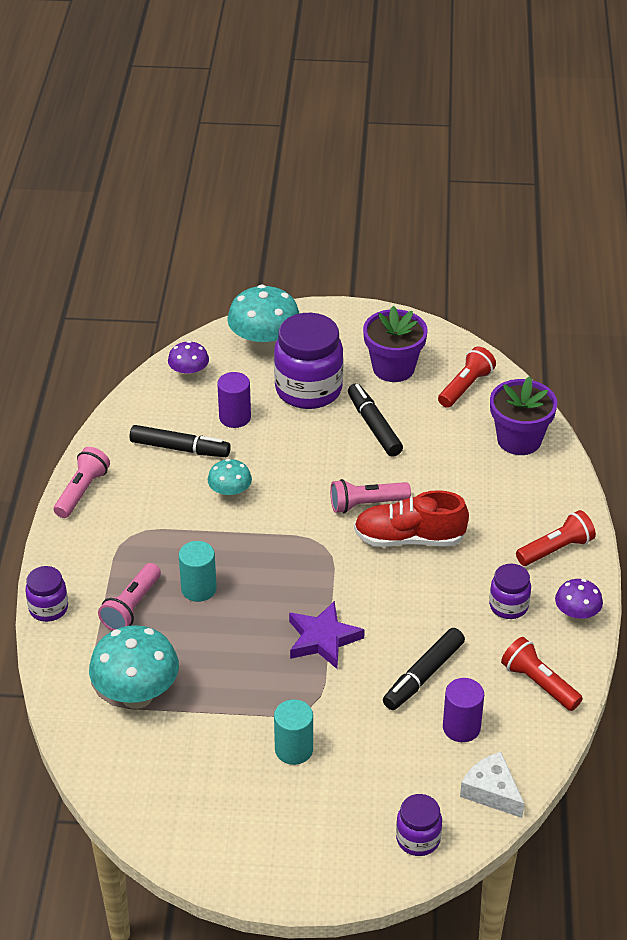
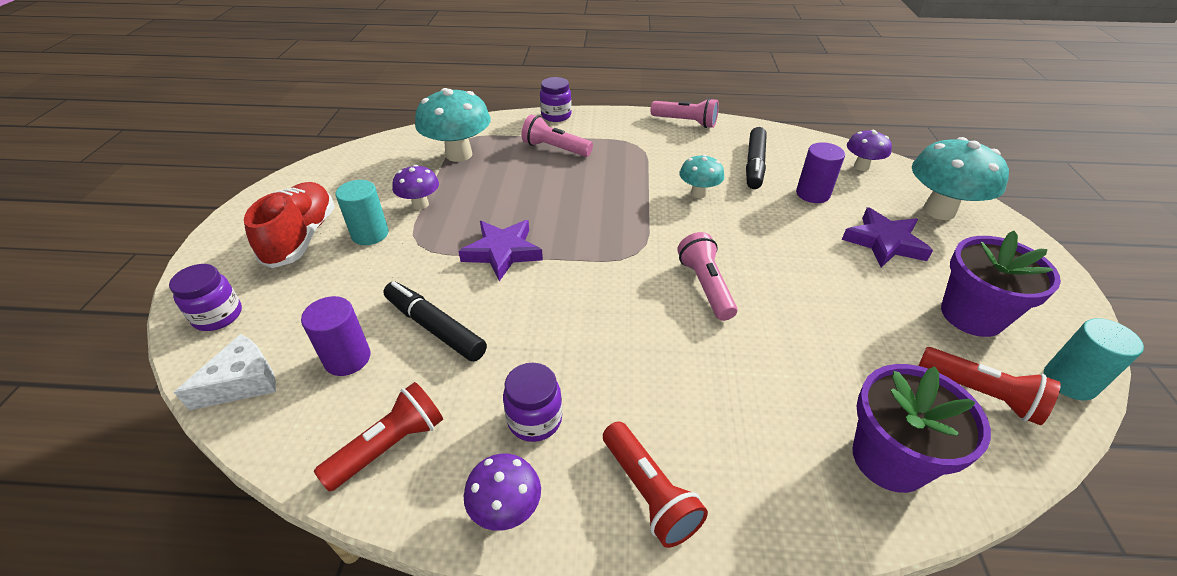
camera: 90 degrees right, 0 degrees up
(198, 589) = (574, 179): turquoise cylinder -> turquoise cylinder (1069, 381)
(241, 716) = (420, 204): none -> purple mushroom
(308, 390) = (884, 242): purple jar -> purple star
(374, 426) = (846, 295): black marker -> none
(409, 539) = (653, 322): red shoe -> red shoe (301, 238)

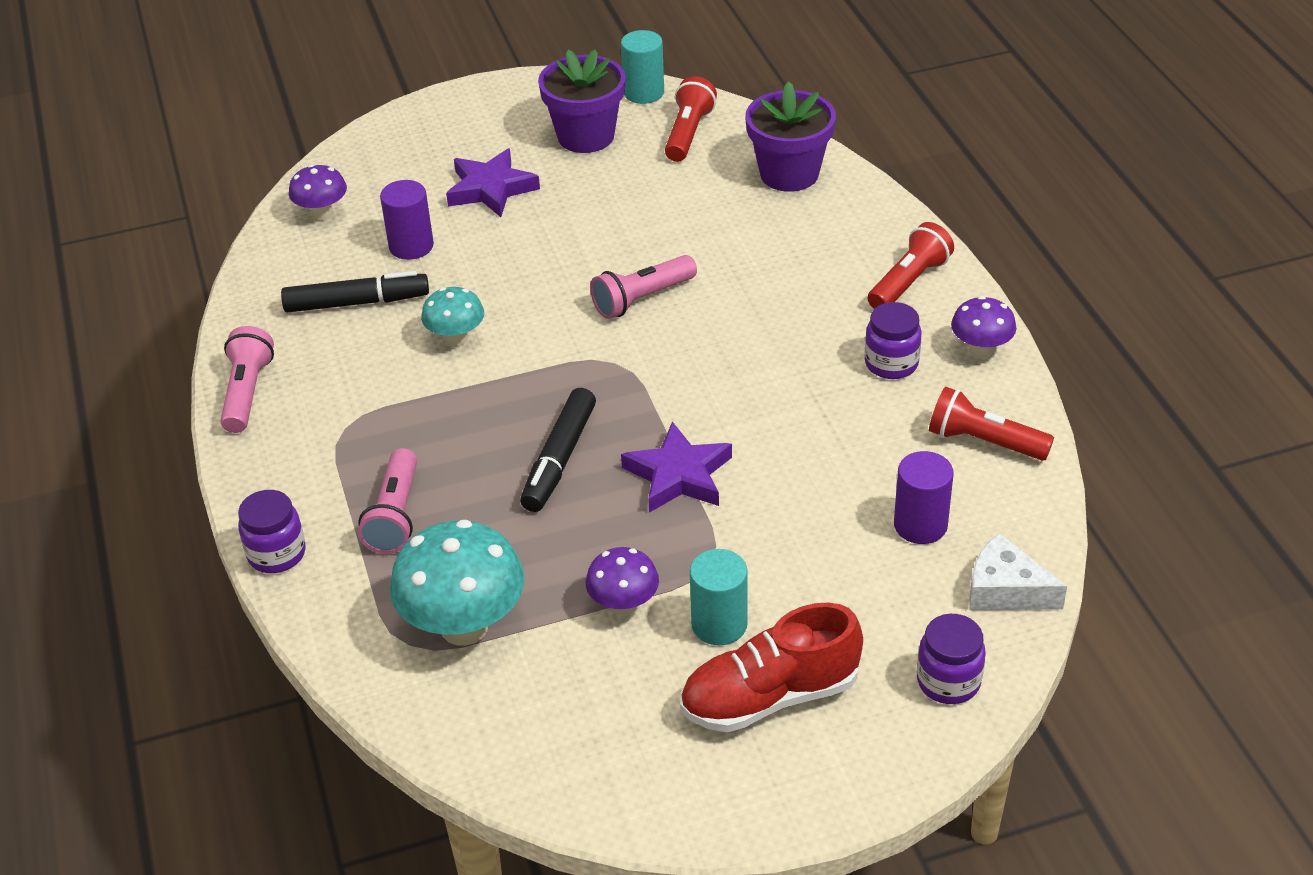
camera: 110 degrees left, 0 degrees up
(435, 328) = (835, 477): black marker -> black marker (559, 459)
(939, 211) = (405, 155): turquoise mushroom -> none

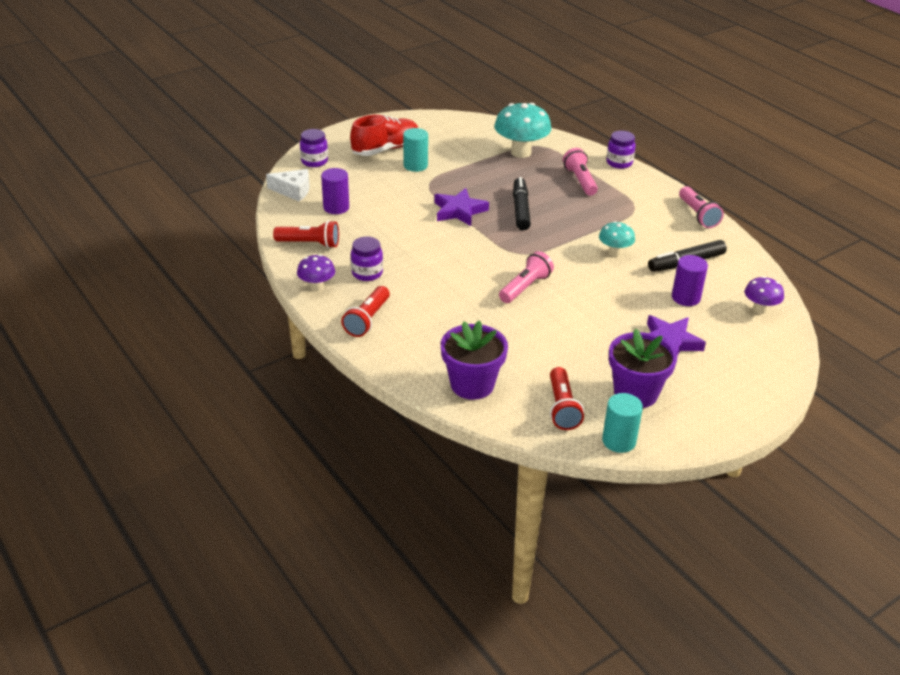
camera: 160 degrees right, 5 degrees down
(623, 605) = (459, 166): purple mushroom -> none

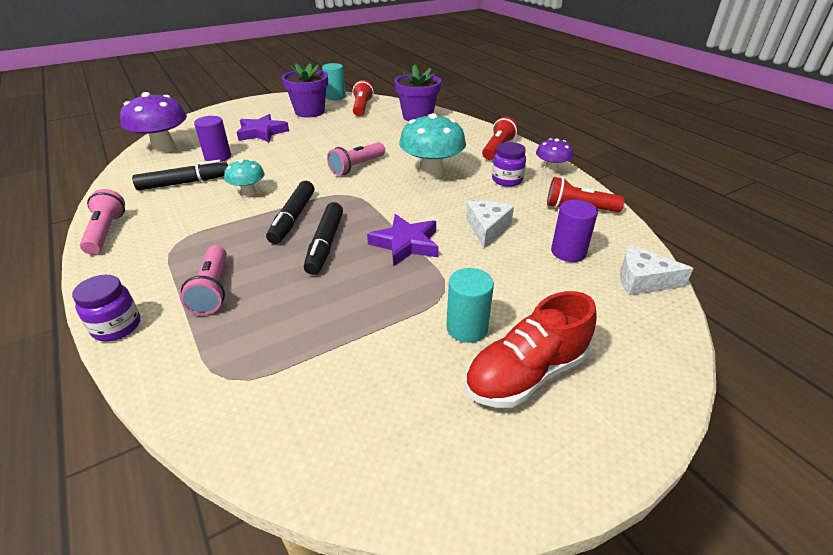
camera: 175 degrees left, 0 degrees up
(314, 161) = (645, 342): purple jar -> none
(394, 224) = (487, 228): none -> white cheese
(521, 152) = (272, 358): turquoise mushroom -> turquoise mushroom (431, 174)
(558, 229) = (293, 218): none -> black marker
(760, 309) = (164, 149): purple mushroom -> purple mushroom, size x1.80

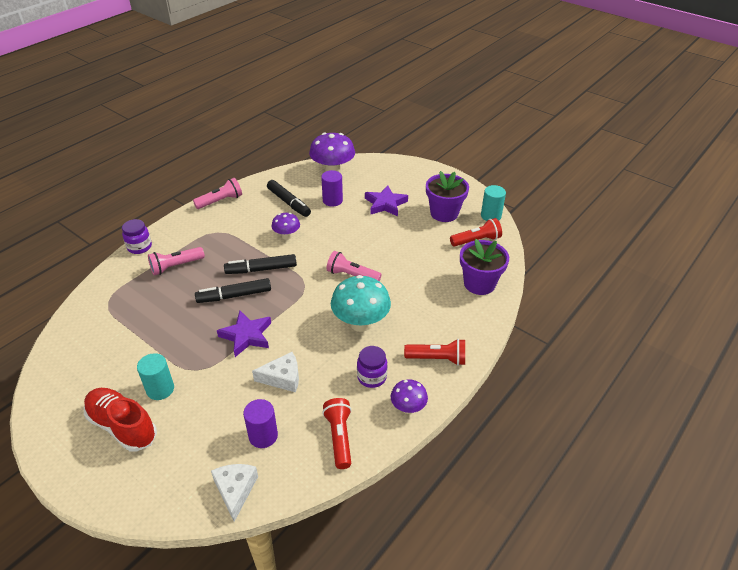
camera: 70 degrees right, 5 degrees up
(248, 193) = (287, 236): turquoise mushroom -> purple mushroom

